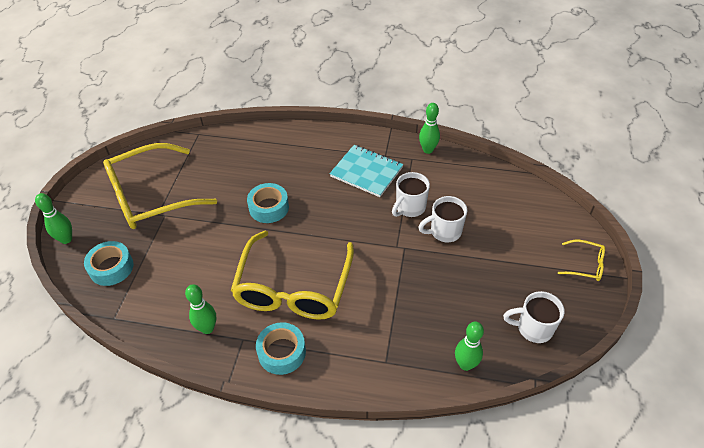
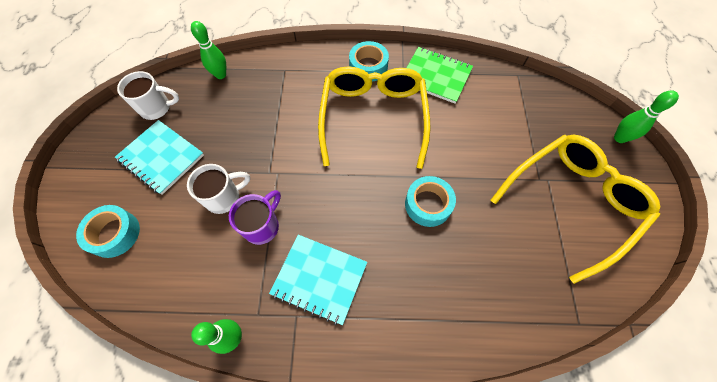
camera: 170 degrees right, 15 degrees up
(111, 268) = (552, 115): turquoise tape -> turquoise tape (114, 234)
(207, 328) = (435, 76): green bowling pin -> green notebook
(409, 208) = (262, 226): white mug -> purple mug
(511, 273) = (161, 158): none -> turquoise notebook
(585, 265) = (81, 176): yellow glasses -> none

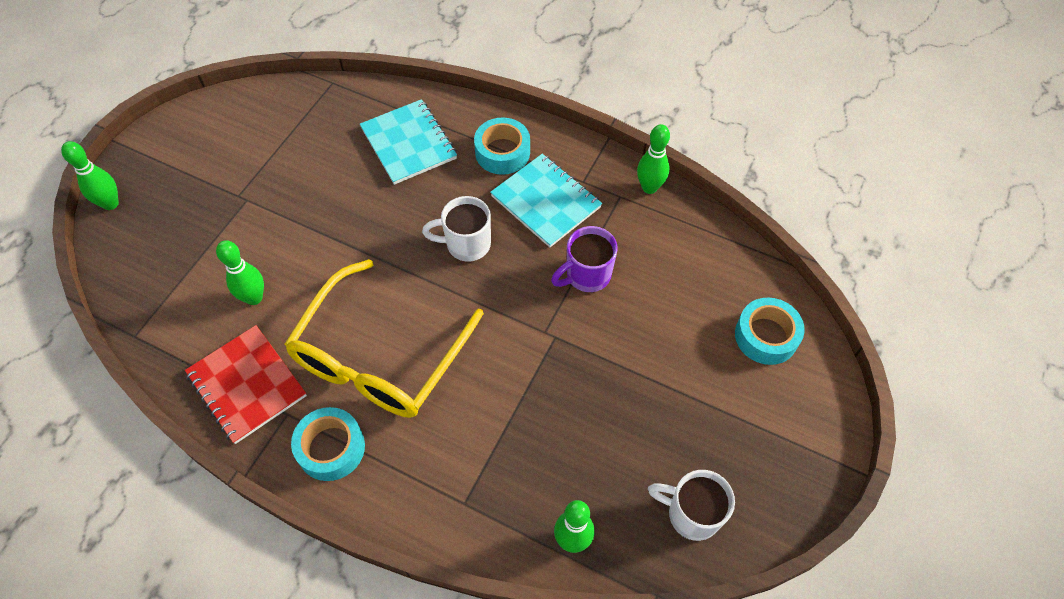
camera: 155 degrees left, 5 degrees down
(161, 158) = (695, 419): turquoise notebook -> turquoise notebook (408, 143)
(224, 197) = (622, 327): white mug -> white mug (466, 244)
(428, 204) = (389, 224): turquoise tape -> turquoise tape (502, 152)
(435, 76) = (247, 385): green notebook -> red notebook
(473, 119) = (254, 298): none -> green bowling pin
(571, 203) = (238, 166): yellow glasses -> none

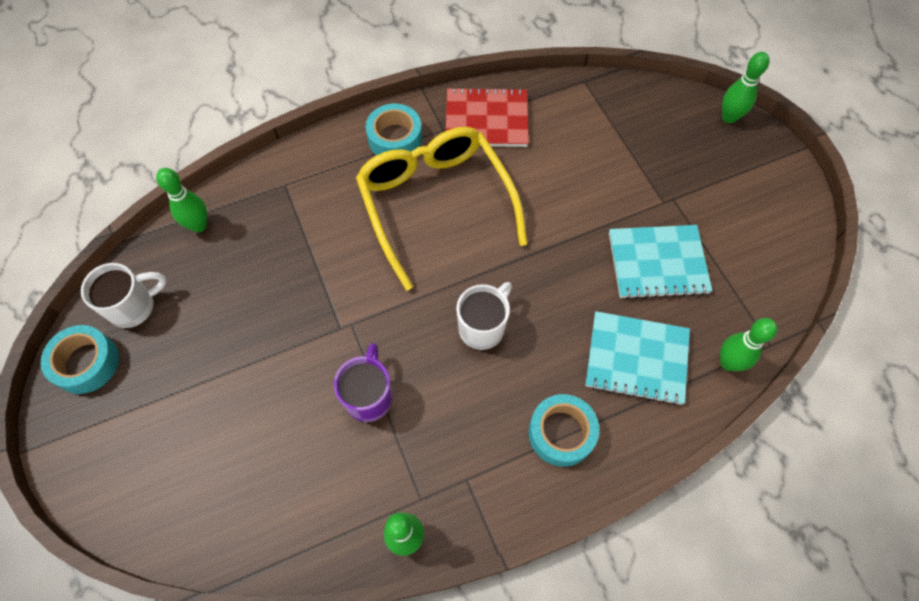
camera: 130 degrees right, 5 degrees up
(254, 298) = (558, 159): green bowling pin -> green bowling pin (728, 362)
(546, 202) = (472, 425): turquoise notebook -> turquoise notebook (657, 263)
(766, 336) = (179, 492): turquoise tape -> turquoise tape (86, 363)

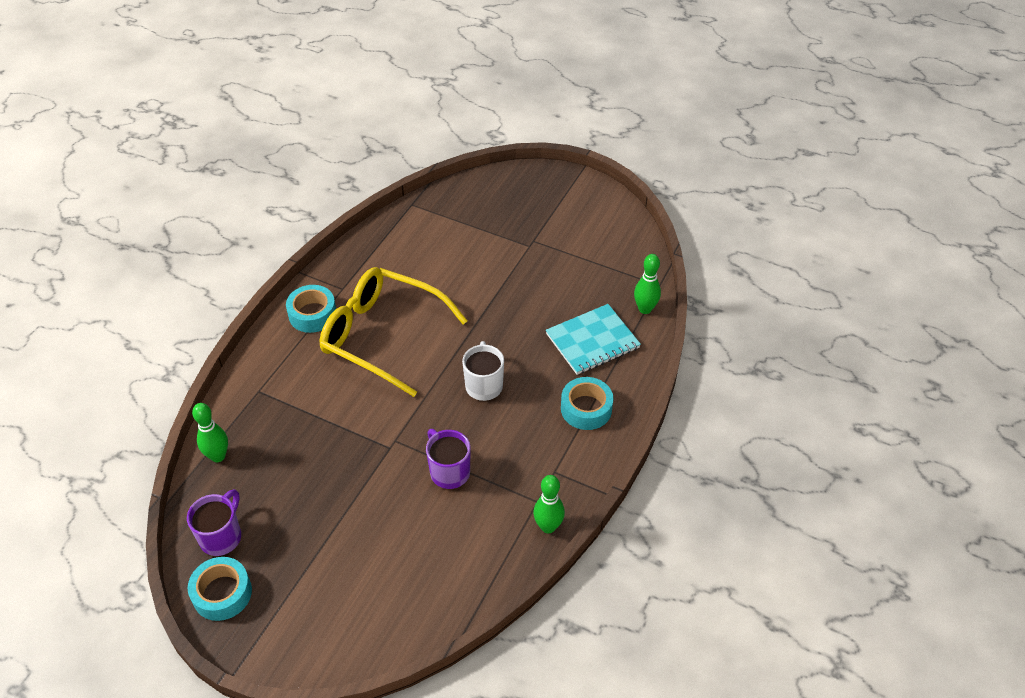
camera: 40 degrees left, 15 degrees down
(134, 307) = (222, 536): white mug -> purple mug
(486, 120) = (367, 265): red notebook -> none
(657, 263) = (557, 282): turquoise notebook -> none
(729, 117) = (524, 174): green bowling pin -> none

